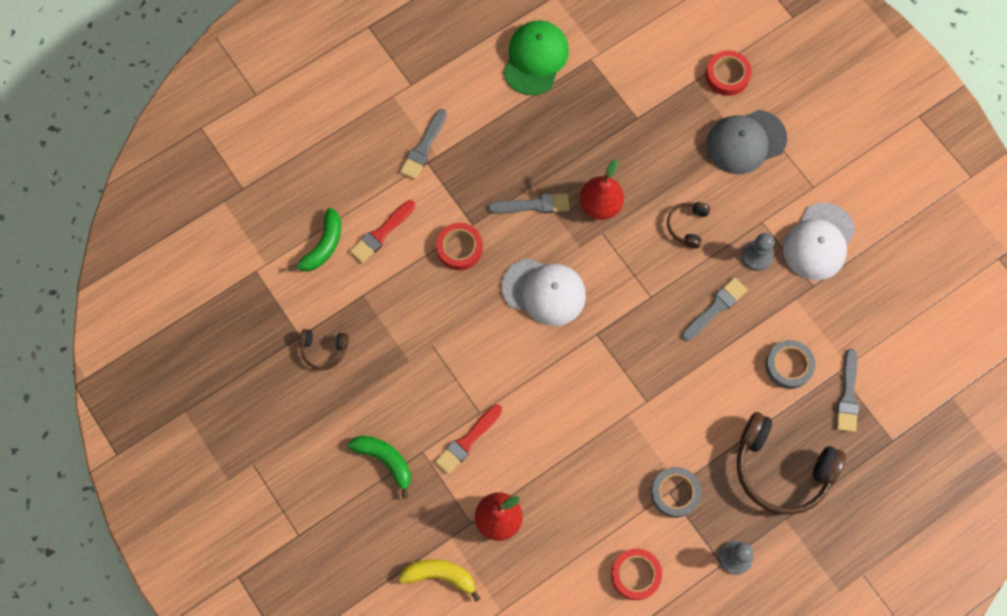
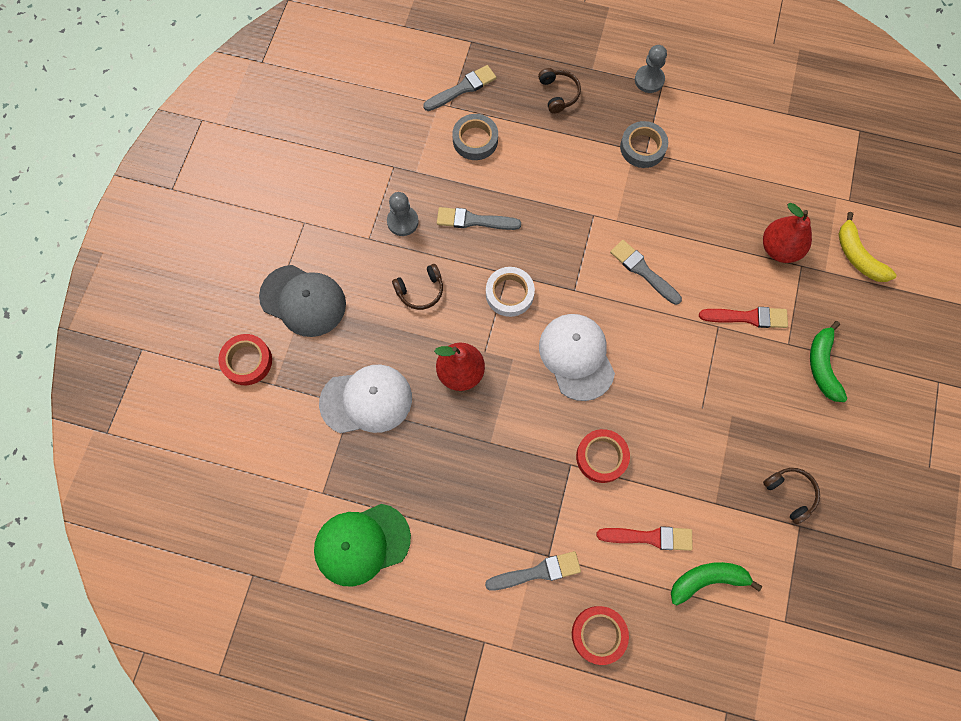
camera: 130 degrees left, 0 degrees up
(533, 205) = (508, 427): grey brush -> grey brush (643, 271)
(632, 285) = (509, 294): none -> white tape
(635, 575) = (723, 131): red tape -> red tape (599, 634)
(781, 469) = (558, 94): brown headphones -> brown headphones, size x0.48
(818, 242) = (351, 186): white cap -> white cap (366, 400)

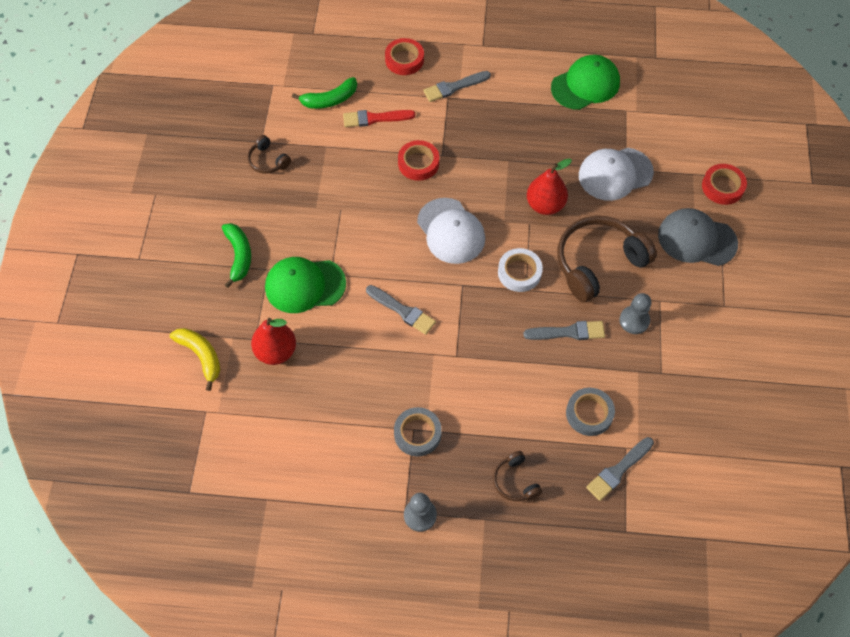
camera: 170 degrees right, 10 degrees down
(420, 290) = (598, 263): brown headphones -> brown headphones, size x2.10
(747, 317) = (305, 285): red brush -> green cap

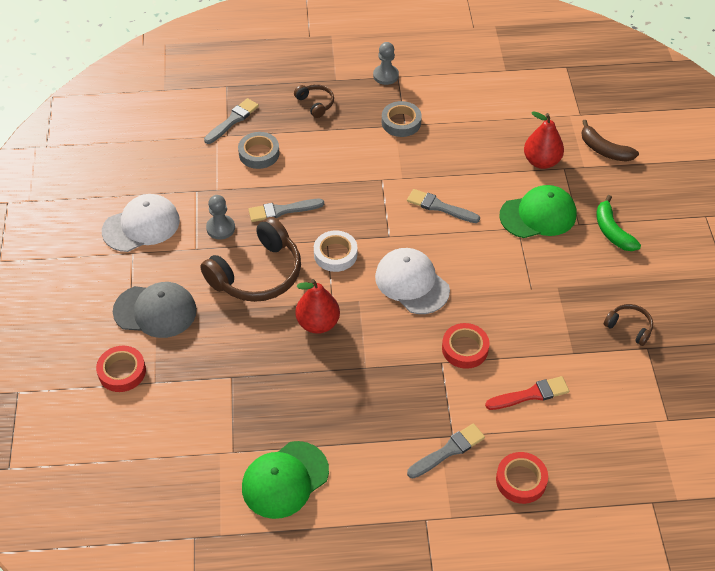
camera: 170 degrees right, 10 degrees down
(201, 356) = (604, 150): yellow banana -> brown banana
(330, 100) = (592, 410): green banana -> none
(615, 174) = (243, 369): white cap -> white cap (141, 226)

